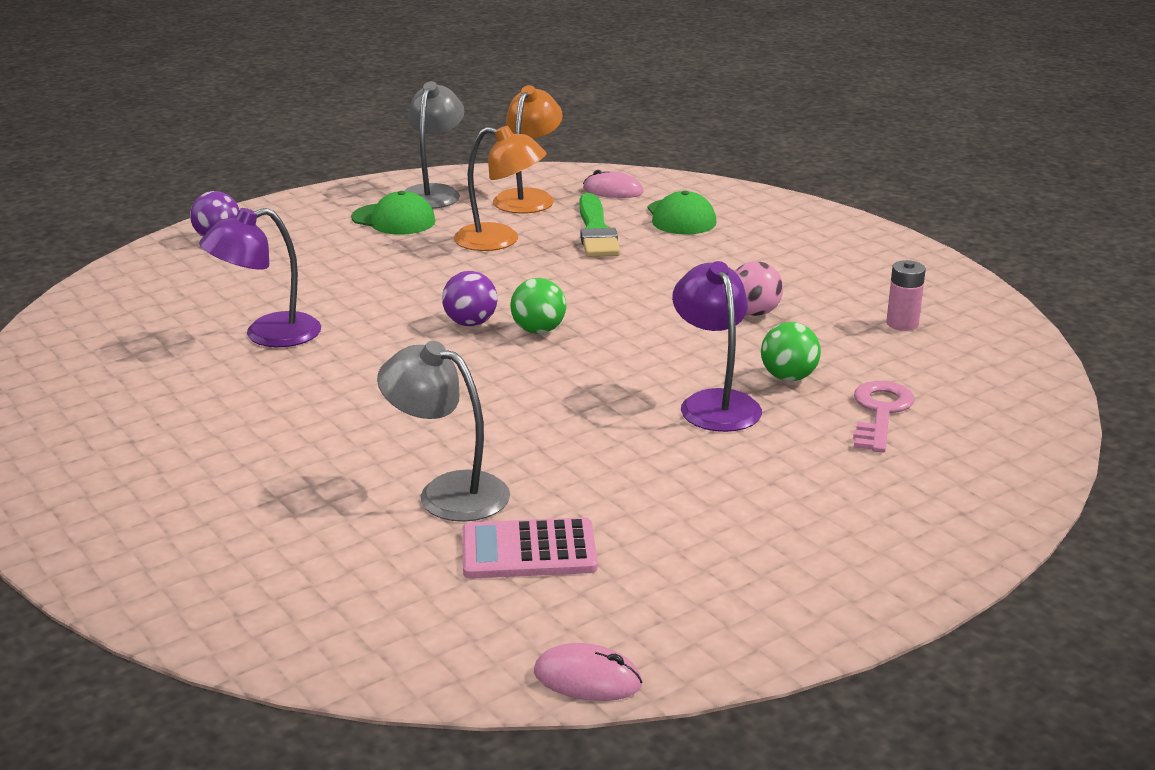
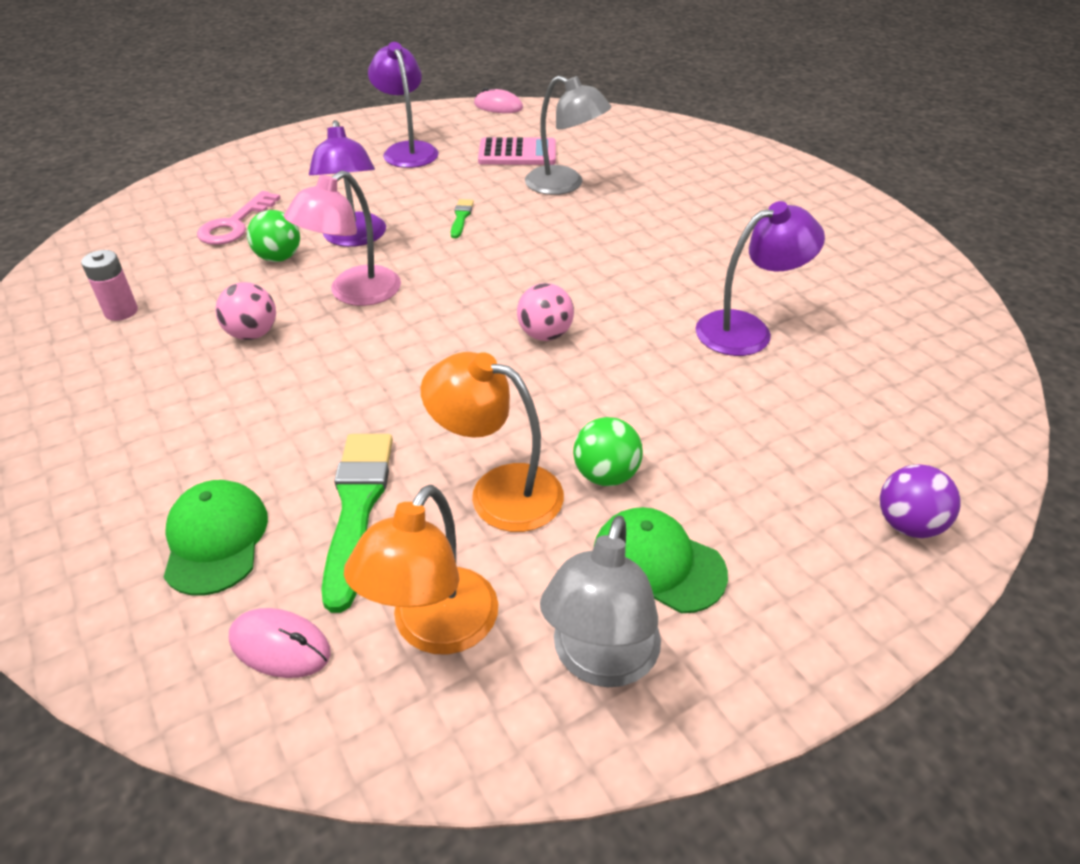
camera: 175 degrees left, 15 degrees up
(470, 323) = (545, 335): purple ball -> pink ball
(538, 330) = (478, 321): green ball -> green ball (606, 475)
(589, 435) = (461, 217): none -> green brush
(678, 348) = (354, 293): none -> pink lamp
(719, 547) = (407, 150): none -> purple lamp

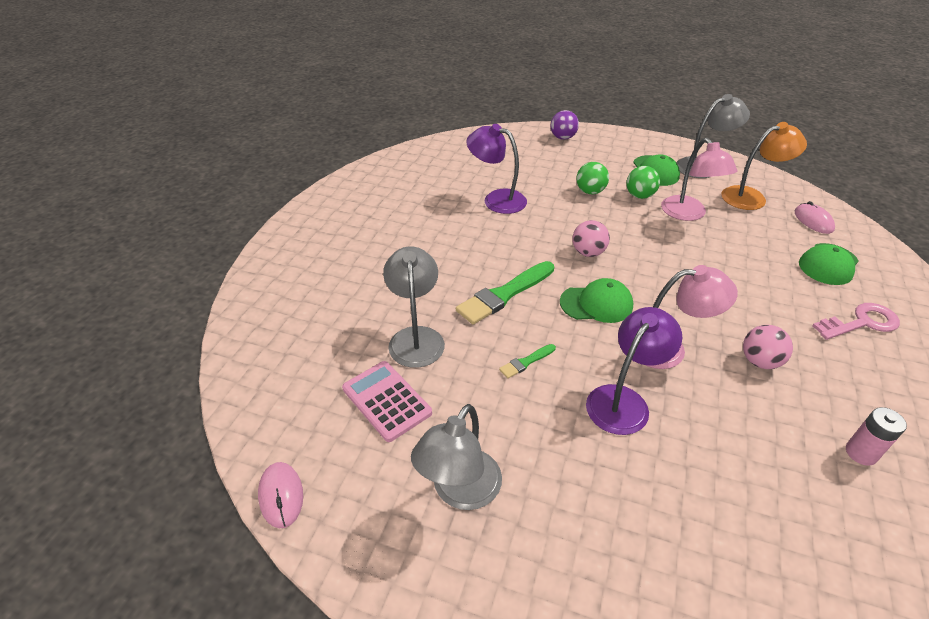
camera: 130 degrees left, 0 degrees up
(235, 224) = (716, 502): pink key -> pink key (861, 322)
(279, 258) = (700, 423): green ball -> green ball (590, 191)
(357, 508) = (755, 241): green brush -> green brush (504, 294)
(407, 150) = (460, 491): purple lamp -> grey lamp
(464, 290) = (596, 304): none -> green cap
(498, 491) = (688, 214): orange lamp -> pink lamp

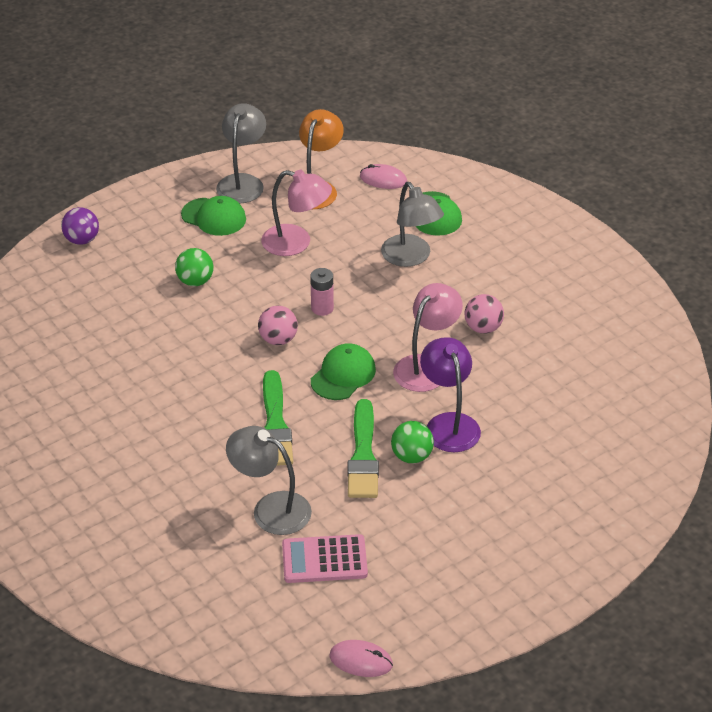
camera: 55 degrees left, 0 degrees up
(460, 491) = (444, 557): grey lamp -> grey lamp (411, 257)
(496, 199) = (134, 352): purple lamp -> none
(526, 362) = (363, 455): green brush -> green brush, size x2.07
(639, 196) = (238, 254): green ball -> green ball (411, 456)
(861, 322) = (501, 248): pink key -> none
(861, 453) = (588, 340): pink battery -> pink battery (322, 308)

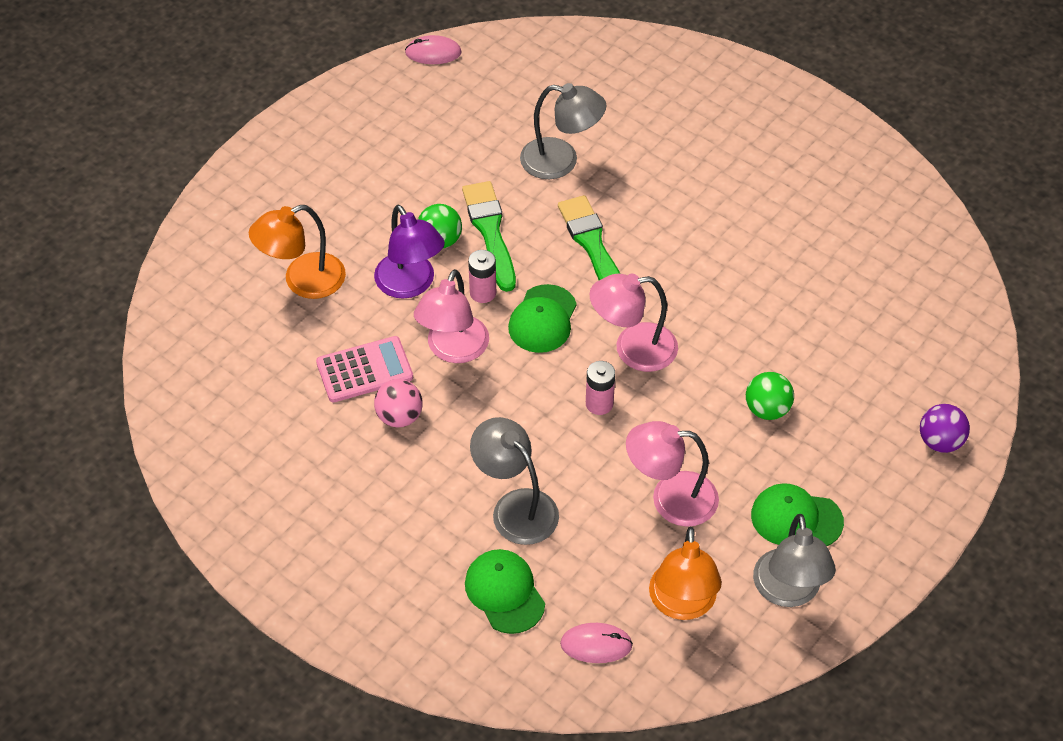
camera: 165 degrees right, 10 degrees up
(278, 339) = (633, 349): pink ball -> pink lamp
(324, 559) = (493, 125): pink calculator -> pink calculator (364, 370)
(387, 405) = (483, 293): none -> pink battery
(545, 445) = (303, 281): none -> orange lamp

